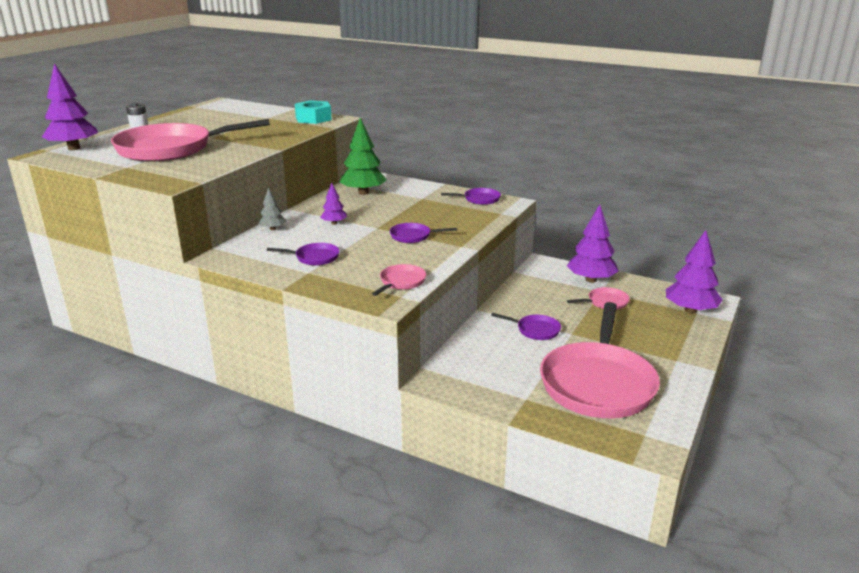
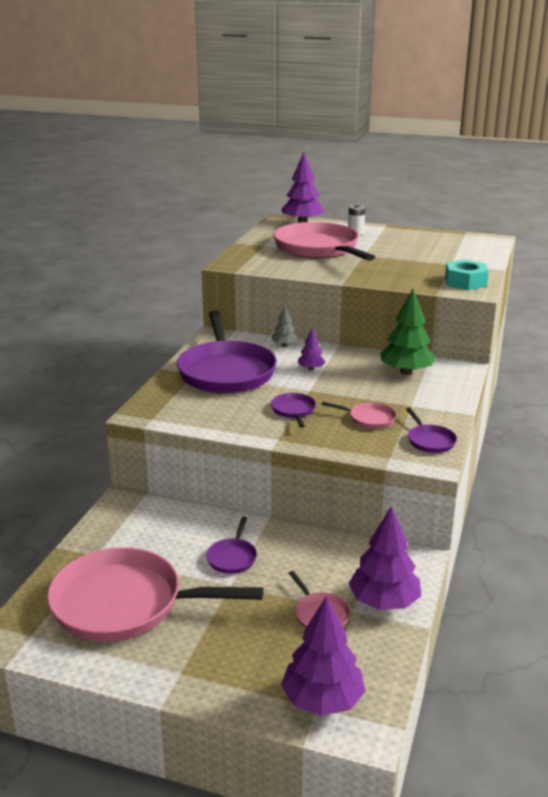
camera: 80 degrees right, 0 degrees up
(314, 257) = (226, 371): purple pan -> purple pan, size x2.38
(401, 282) = (182, 415): pink pan -> pink pan (369, 419)

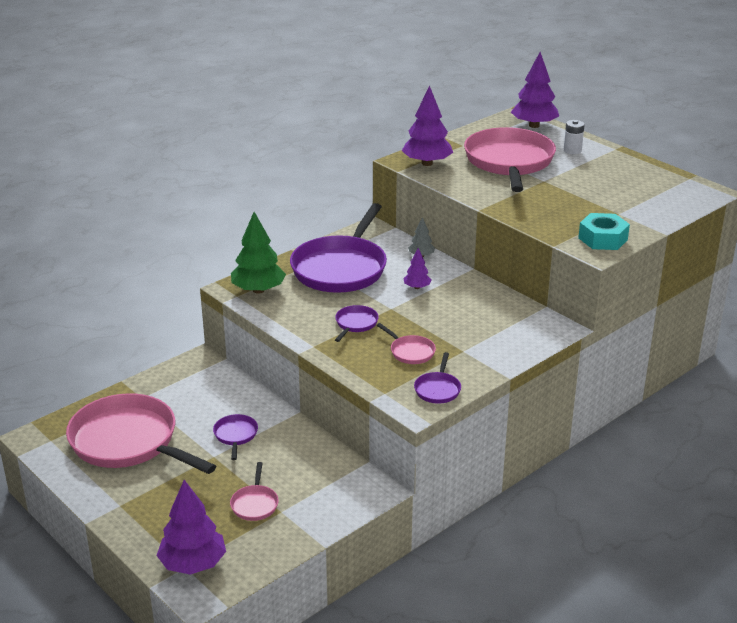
camera: 30 degrees right, 5 degrees up
(232, 557) = (235, 435): purple pan -> purple pan turned 135 degrees clockwise
(384, 602) = (312, 514): purple tree -> purple tree (427, 163)
(406, 372) = (500, 316): green tree -> green tree (258, 290)

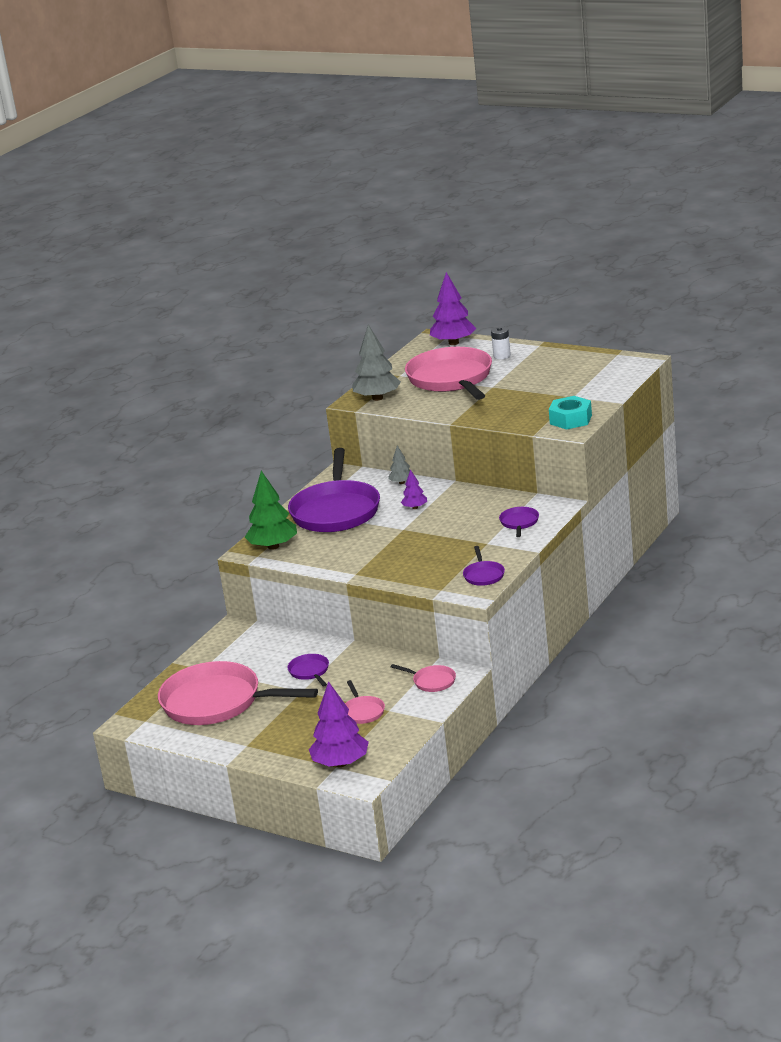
camera: 15 degrees left, 5 degrees down
(355, 324) = (380, 548): purple pan -> purple pan (519, 523)
(410, 352) = (442, 556): pink pan -> pink pan (432, 681)
(427, 163) = (377, 398): purple tree -> grey tree

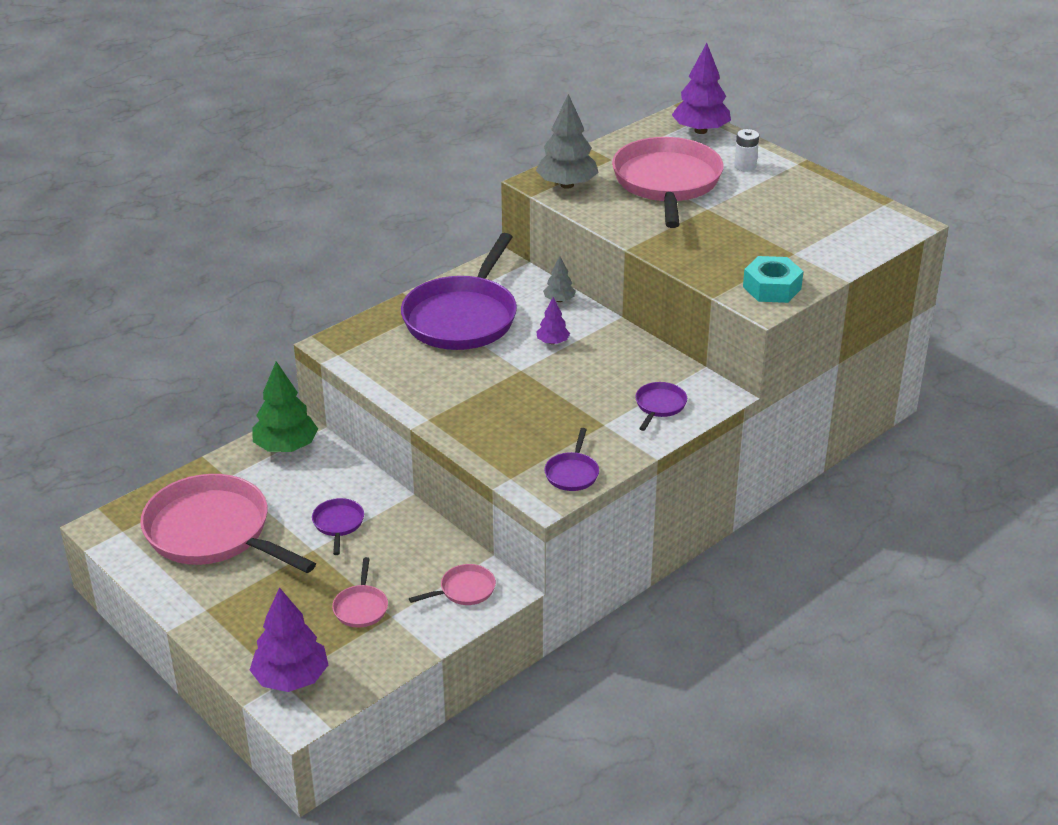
camera: 15 degrees right, 10 degrees up
(273, 546) = (363, 346): green tree -> green tree (286, 447)
(432, 681) = (464, 590): pink pan -> pink pan turned 75 degrees counterclockwise

